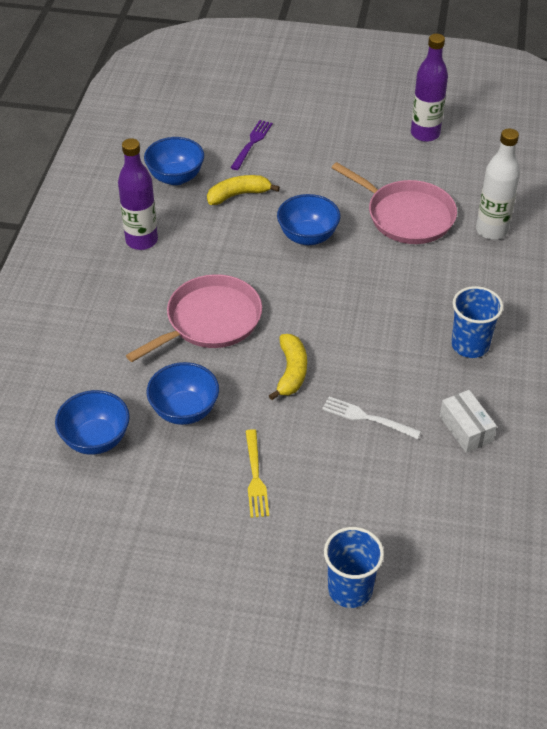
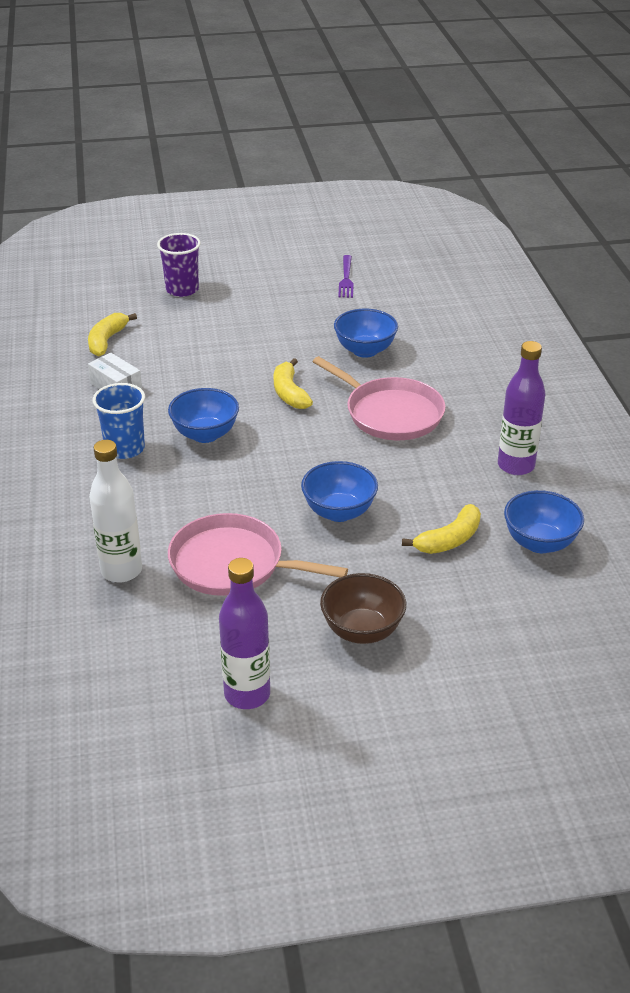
camera: 160 degrees right, 10 degrees down
(96, 439) = (421, 321): blue bowl -> blue bowl (205, 434)
(210, 321) = (390, 413): pink pan -> pink pan turned 75 degrees counterclockwise
(252, 143) = (481, 614): purple fork -> purple fork (346, 279)
(255, 477) = (281, 326): yellow fork -> none
(336, 151) = (362, 630): none -> brown bowl
(350, 589) = (182, 289): blue cup -> purple cup
(367, 418) = (206, 377): white fork -> none
(465, 510) = (107, 341): none -> yellow banana

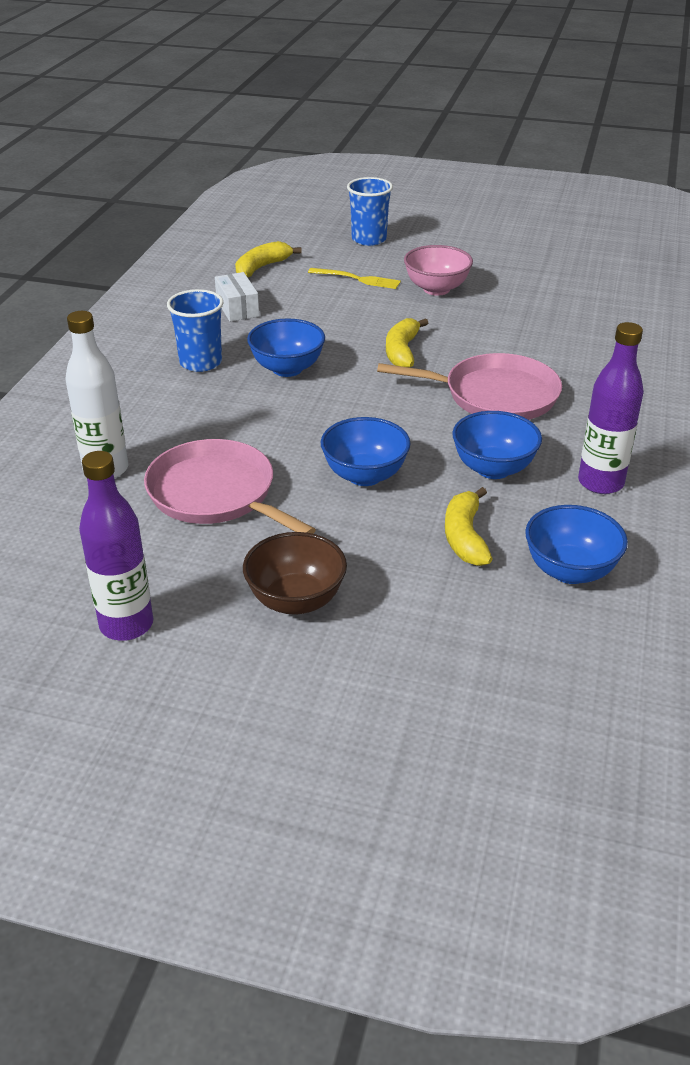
camera: 25 degrees right, 0 degrees up
(182, 289) = (369, 239): purple cup -> blue cup
(202, 332) = (358, 279): none -> yellow fork
(276, 326) = (436, 289): none -> pink bowl
(346, 279) = (544, 262): purple fork -> none
(365, 350) = (513, 331): blue bowl -> blue bowl (493, 468)
(390, 413) = (494, 395): pink pan -> pink pan turned 60 degrees counterclockwise
(449, 540) = (465, 537): yellow banana -> yellow banana turned 105 degrees clockwise

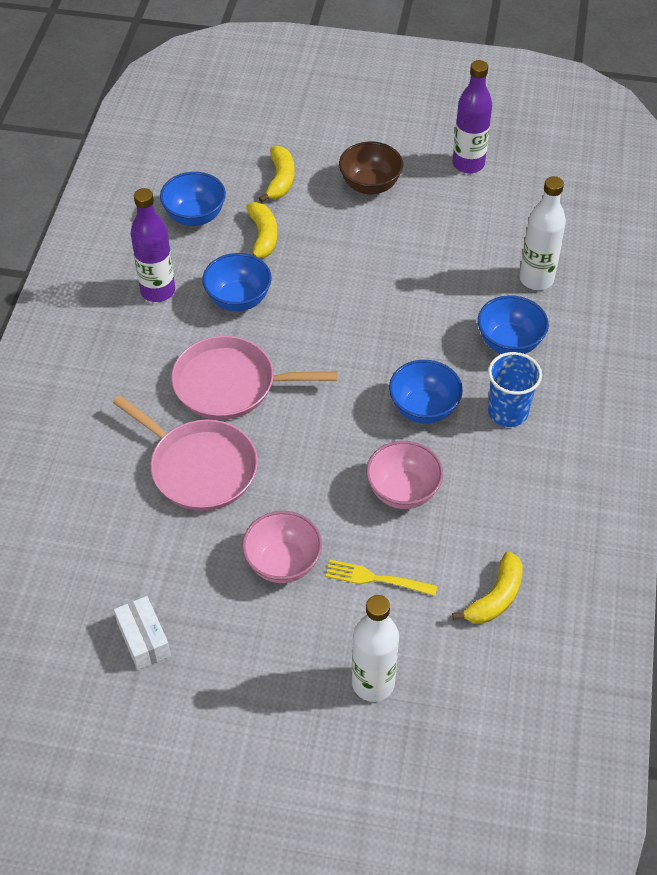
camera: 175 degrees right, 15 degrees up
(216, 494) = (445, 262): pink pan -> pink pan (199, 467)
(237, 308) = (499, 507): white box -> white box (143, 639)
(323, 320) = (403, 491): none -> pink bowl
(365, 475) = (337, 286): blue bowl -> blue bowl (509, 343)
(369, 239) = (373, 683): blue cup -> white bottle
(402, 351) = (316, 442): yellow banana -> yellow banana (280, 180)

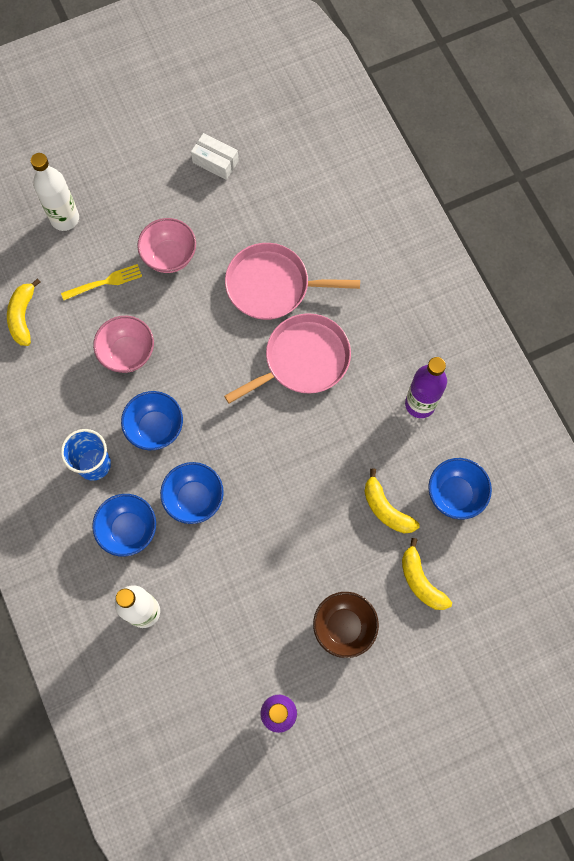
camera: 145 degrees right, 20 degrees up
(238, 299) = (356, 436): blue bowl -> blue bowl (194, 498)

